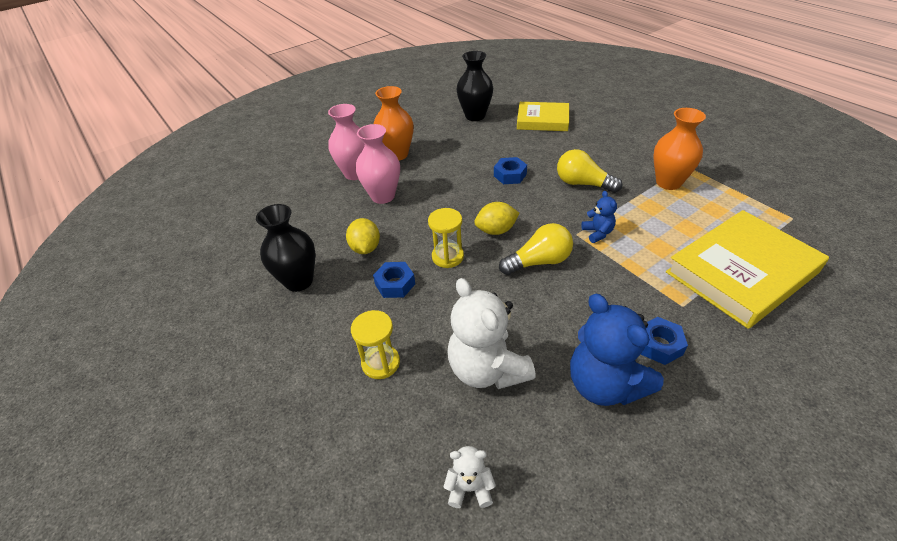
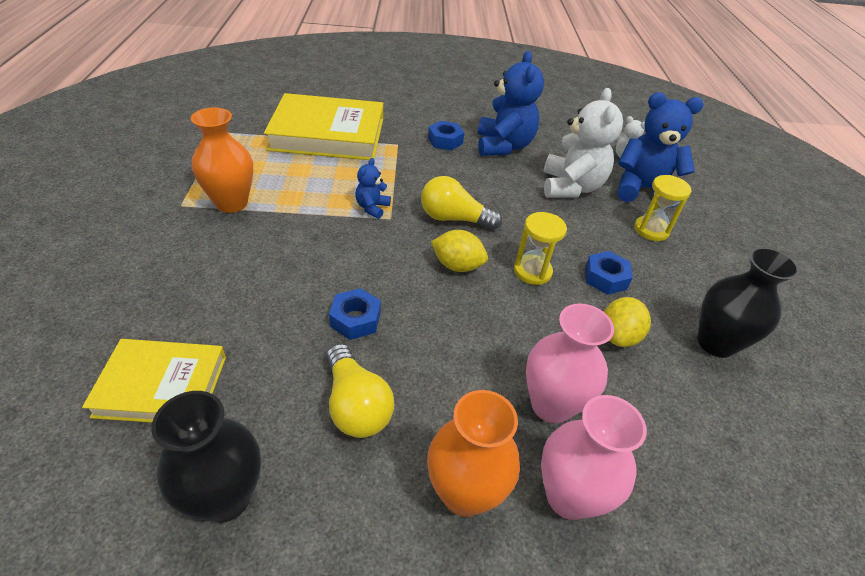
camera: 150 degrees left, 0 degrees up
(415, 426) = (642, 189): none -> blue teddy bear
(542, 120) = (162, 386): yellow book -> yellow book turned 45 degrees counterclockwise
(583, 184) = (302, 254): yellow light bulb -> yellow light bulb (356, 405)

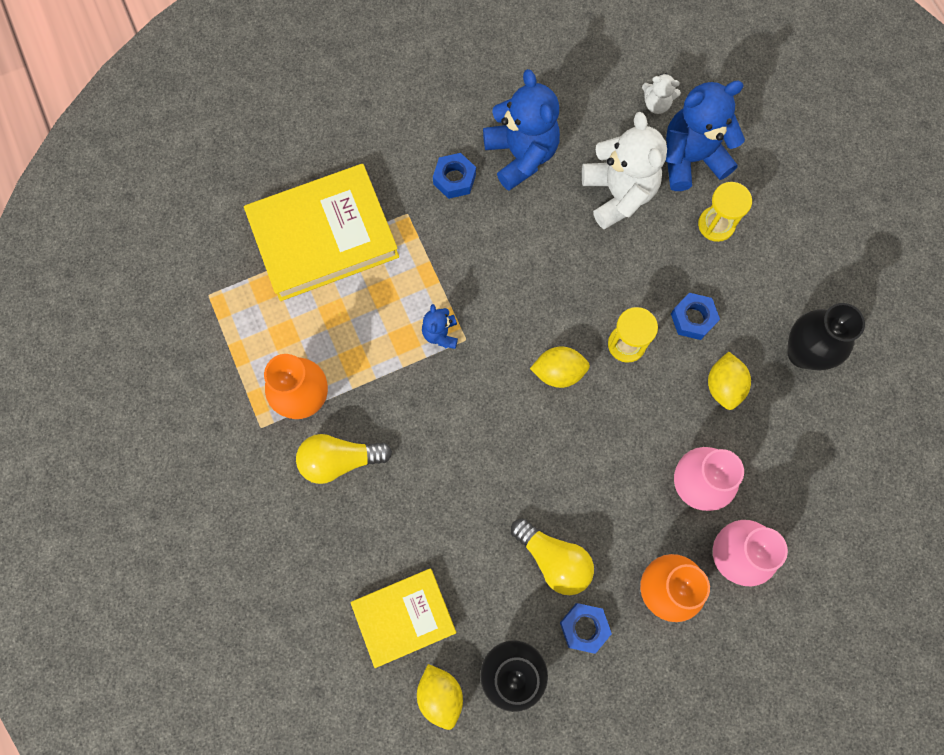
camera: 20 degrees left, 30 degrees up
(126, 482) = (440, 695): none -> yellow lemon
(355, 319) = (506, 480): blue nut -> blue nut (584, 627)
(454, 219) = (525, 308): yellow light bulb -> yellow light bulb (340, 460)

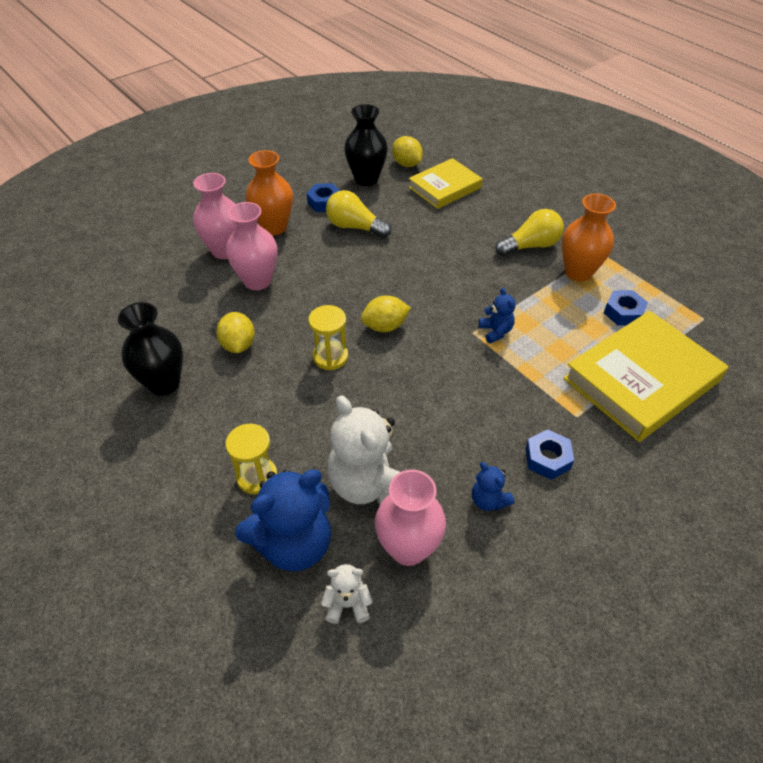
camera: 165 degrees right, 25 degrees down
(521, 155) = (488, 500): blue teddy bear -> blue teddy bear, size x0.48
(600, 133) = (408, 548): none -> pink vase
(693, 319) = (272, 388): blue nut -> blue nut (623, 312)

